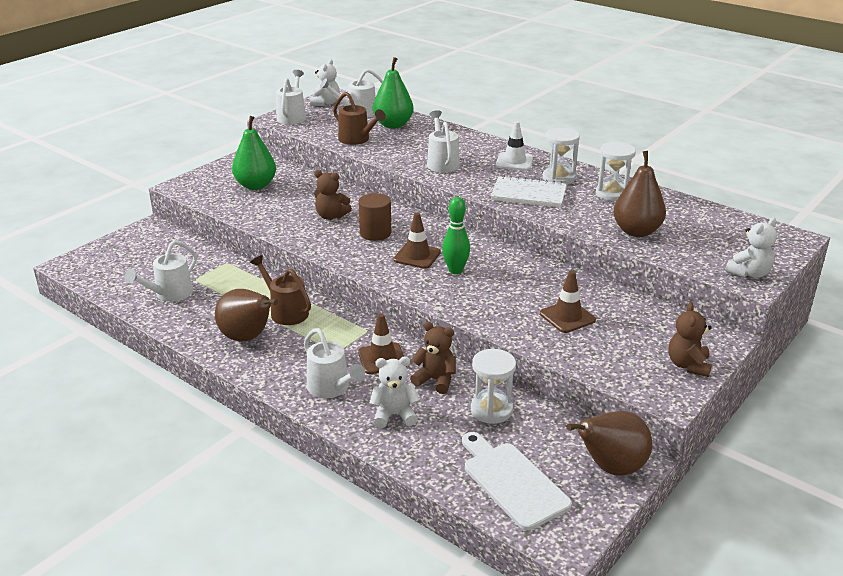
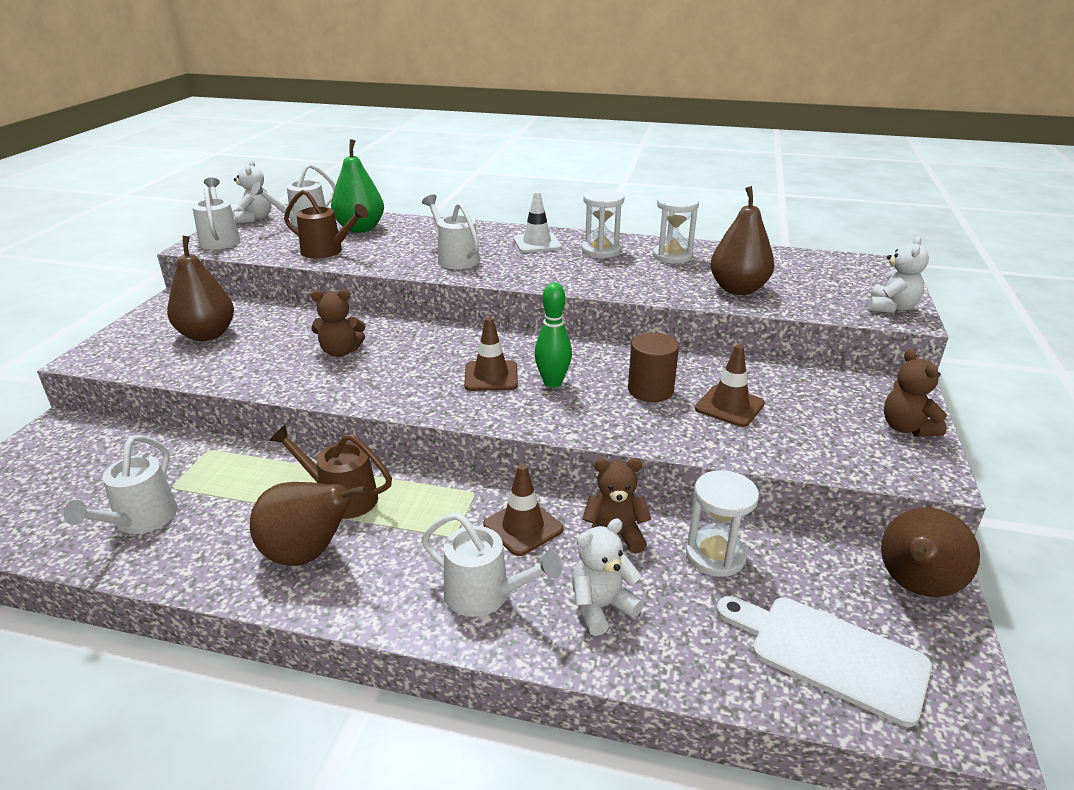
camera: 25 degrees left, 0 degrees up
(256, 185) = (207, 335): green pear -> brown pear
(375, 233) = (415, 360): brown cylinder -> brown cylinder (650, 390)
(528, 194) = (585, 273): white notebook -> none

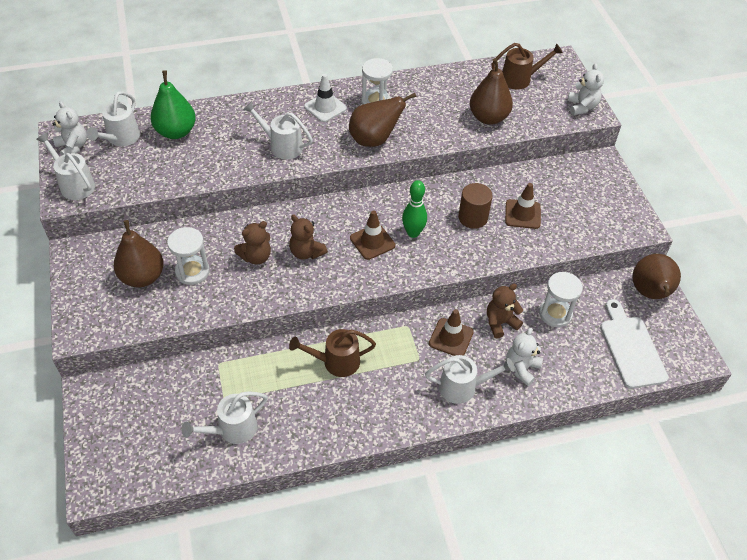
camera: 30 degrees left, 20 degrees up
(140, 521) = (232, 430): white watering can -> white watering can turned 75 degrees clockwise
(308, 554) = (351, 406): brown pear -> brown pear (374, 140)
(327, 251) = (178, 169): brown watering can -> brown watering can (520, 79)
(672, 256) = (426, 93): white hourglass -> white hourglass (192, 271)
(829, 654) = (631, 348): white cutting board -> white cutting board turned 75 degrees clockwise
(906, 428) = (617, 196): brown teddy bear -> brown teddy bear (306, 252)

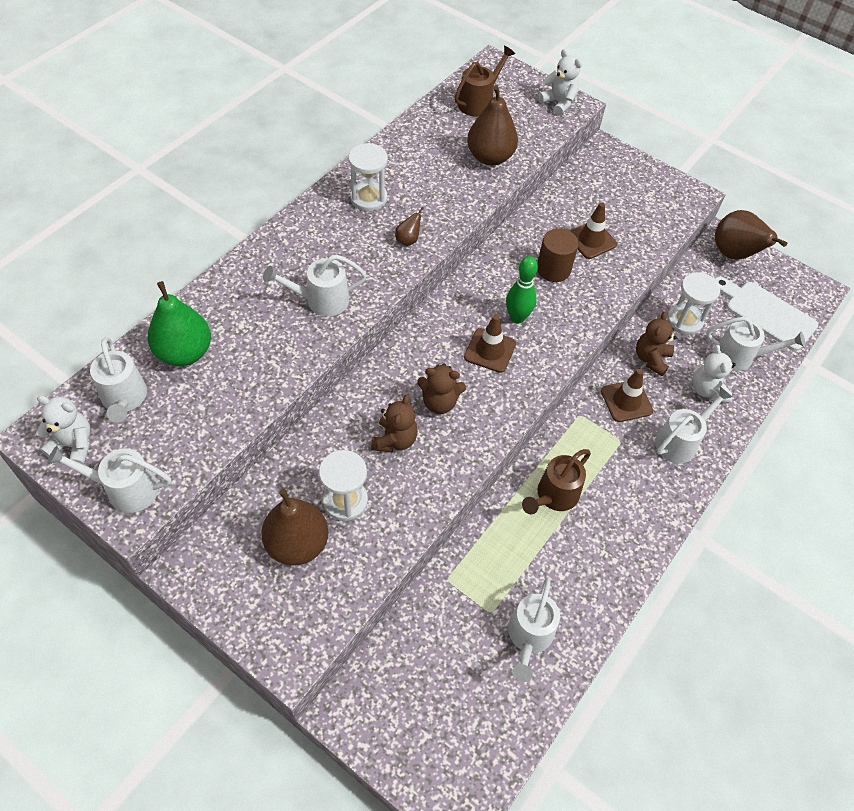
camera: 40 degrees left, 5 degrees up
(325, 107) = (322, 232): white traffic cone -> none
(374, 140) = (408, 240): brown pear -> brown pear, size x0.45
(574, 363) = (740, 356): none -> white watering can

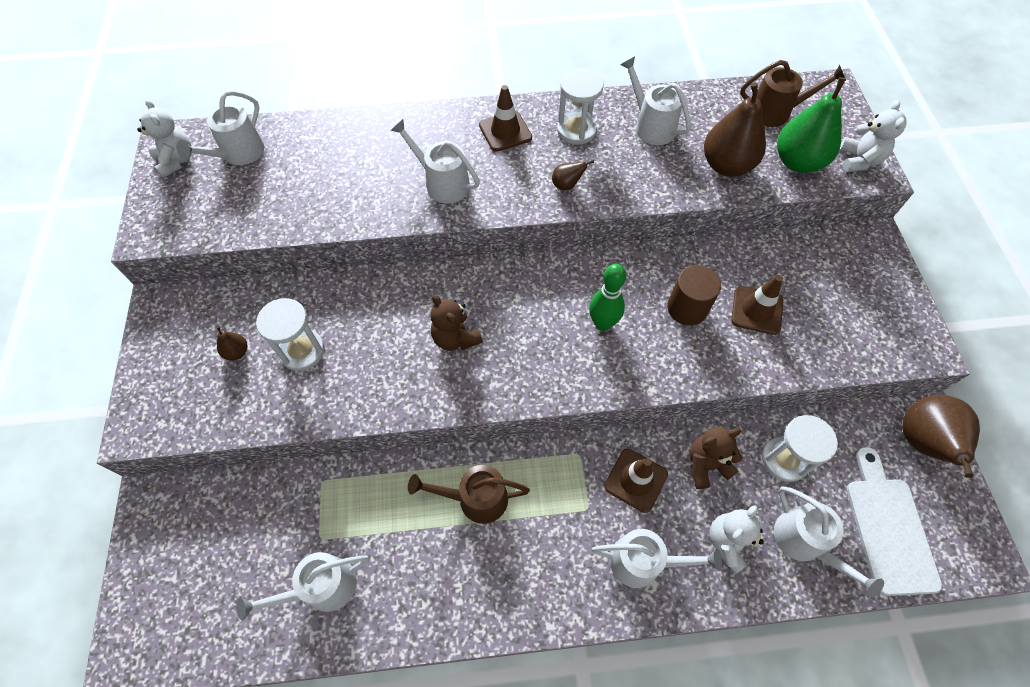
camera: 50 degrees right, 5 degrees up
(125, 489) = (165, 214): white watering can -> white watering can (650, 125)
(184, 352) = (310, 151): green pear -> green pear (797, 162)
(297, 544) = (237, 352): brown pear -> brown pear, size x0.45
(394, 440) = (388, 337): brown teddy bear -> none
(490, 350) = (546, 331): brown traffic cone -> brown traffic cone (505, 131)

